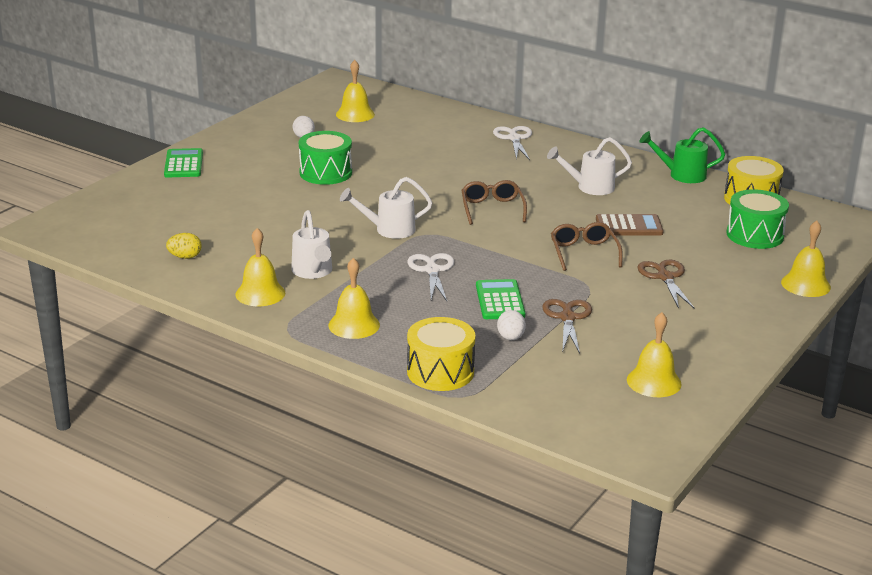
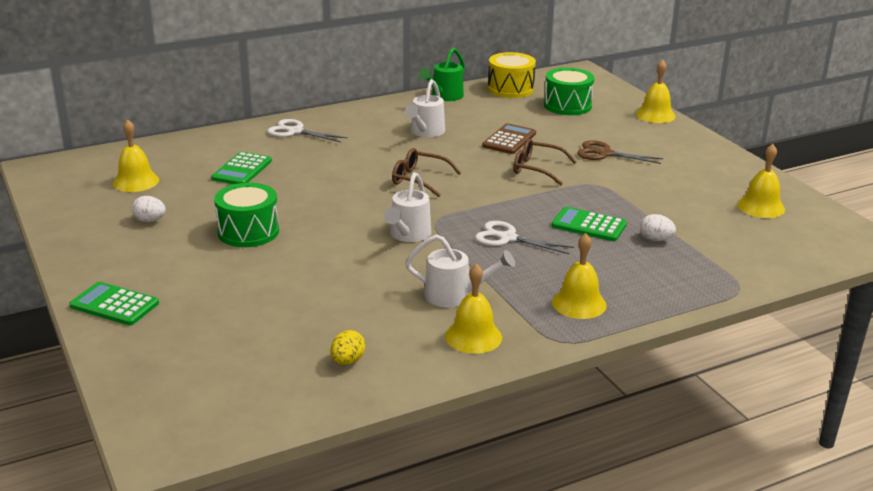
camera: 60 degrees left, 0 degrees up
(420, 141) = (242, 170): none -> green calculator
(440, 372) = (693, 286): yellow drum -> none
(567, 317) = (639, 207): brown scissors -> none

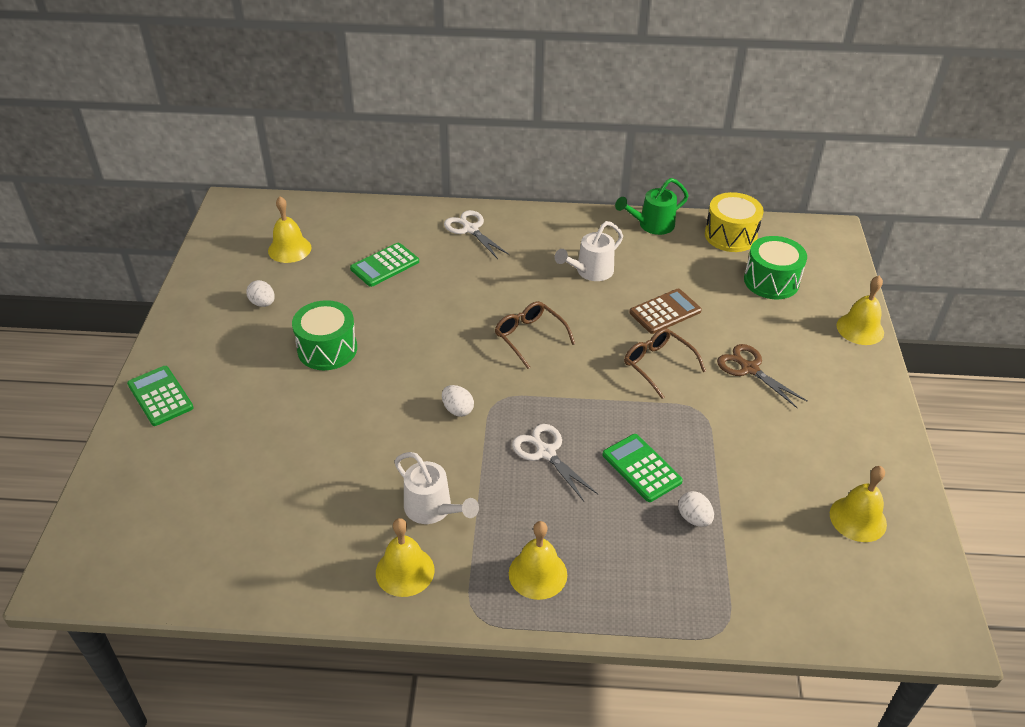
camera: 30 degrees right, 15 degrees up
(347, 361) = (277, 550): yellow egg -> none
(408, 235) = (457, 410): white watering can -> white egg

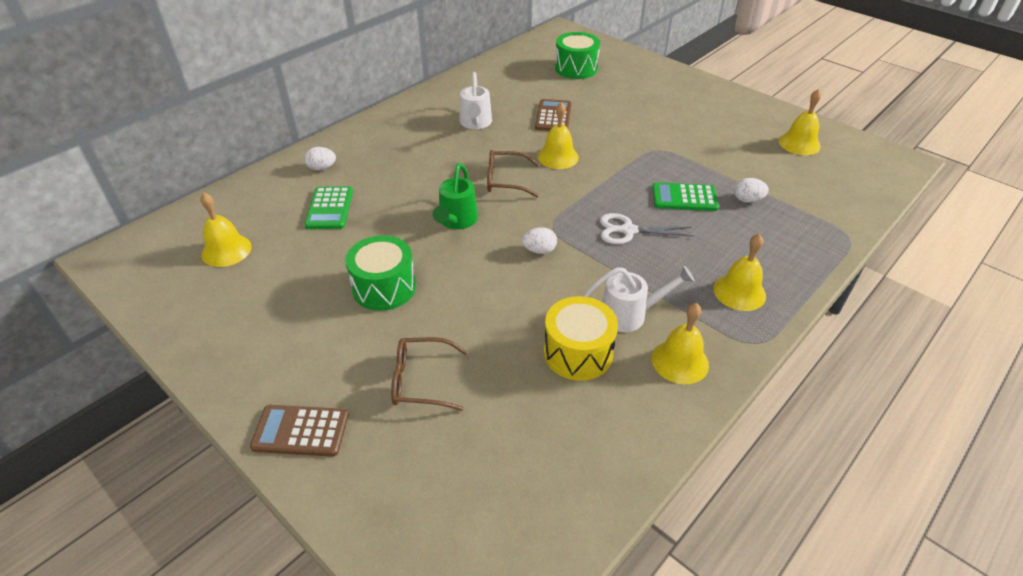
camera: 50 degrees left, 0 degrees up
(160, 396) = (301, 431): green calculator -> brown calculator
(263, 303) = (272, 300): white egg -> white egg (322, 168)
(470, 229) = (353, 149): white scissors -> none
(651, 225) = (465, 79): green watering can -> green watering can (456, 221)
(658, 365) = (598, 144): brown glasses -> brown glasses (421, 380)
(730, 235) = (517, 59): yellow drum -> yellow drum (578, 352)
(749, 368) = (641, 114): brown scissors -> none
(860, 329) = (652, 64): yellow bell -> yellow bell (558, 157)

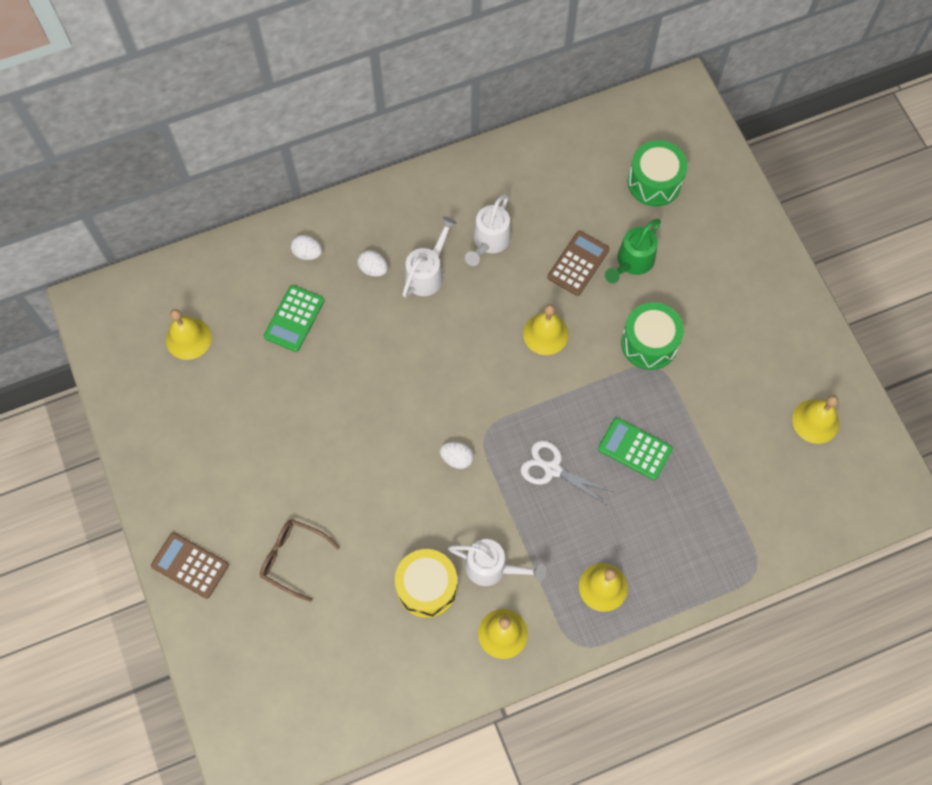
camera: 25 degrees right, 25 degrees up
(384, 287) = (304, 444): green drum -> green drum (649, 343)
(436, 152) = (427, 273): none -> white watering can
(456, 221) = (401, 387): green watering can -> green watering can (632, 262)
(506, 180) = (475, 348): brown glasses -> none
(747, 200) = (695, 479): white egg -> white egg (373, 269)

